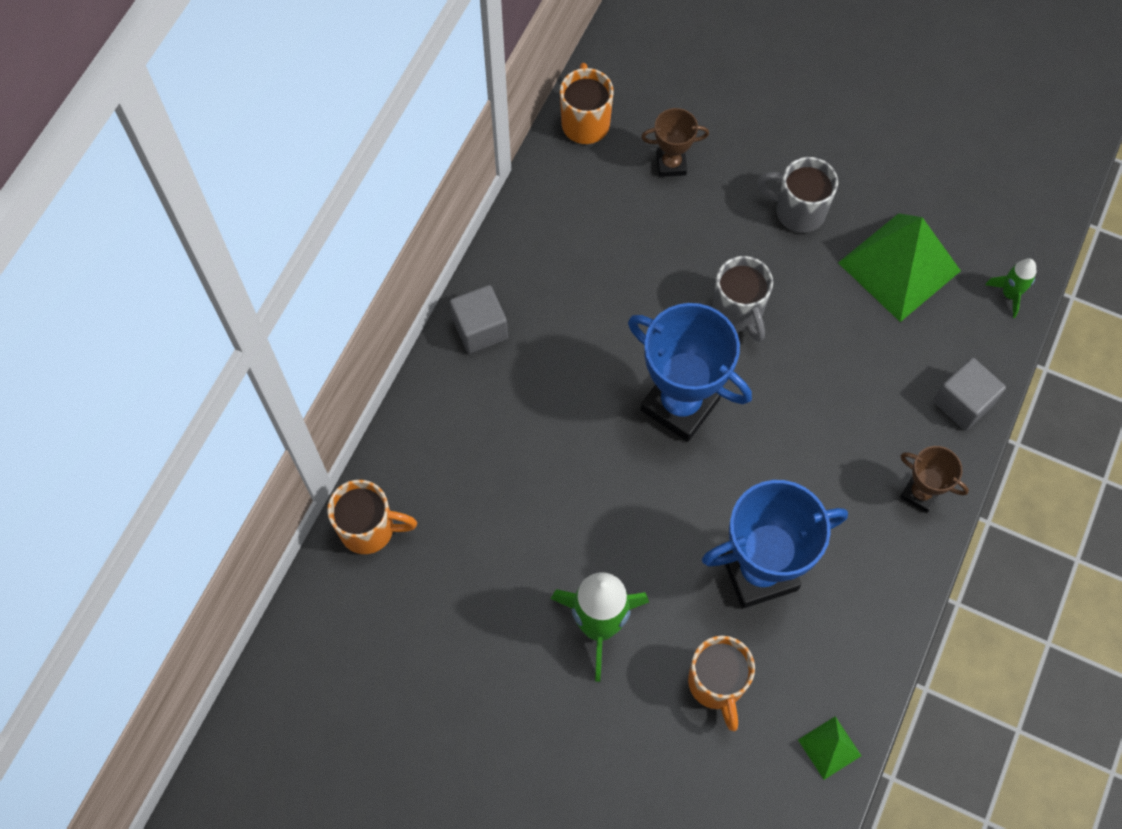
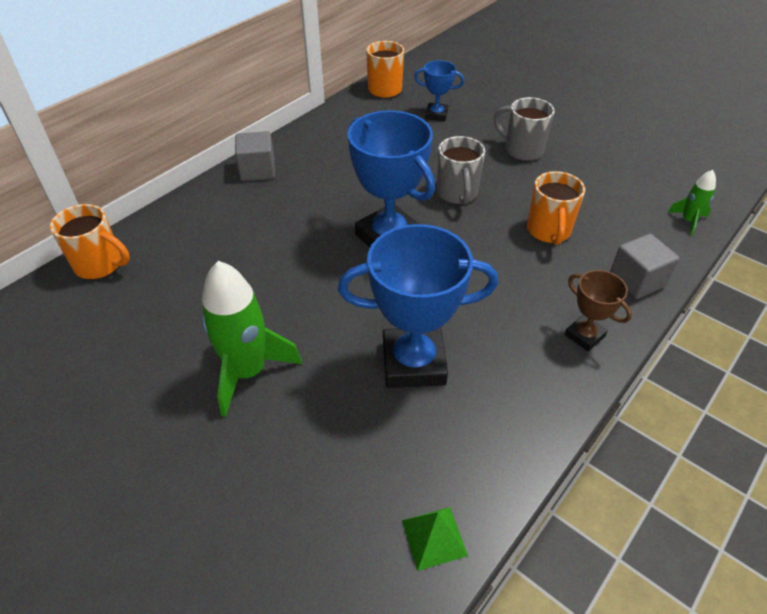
camera: 15 degrees right, 20 degrees down
(671, 164) = (436, 115): brown trophy -> blue trophy
(716, 684) = (336, 446): orange mug -> orange mug (548, 231)
(899, 266) = (596, 190): green pyramid -> none

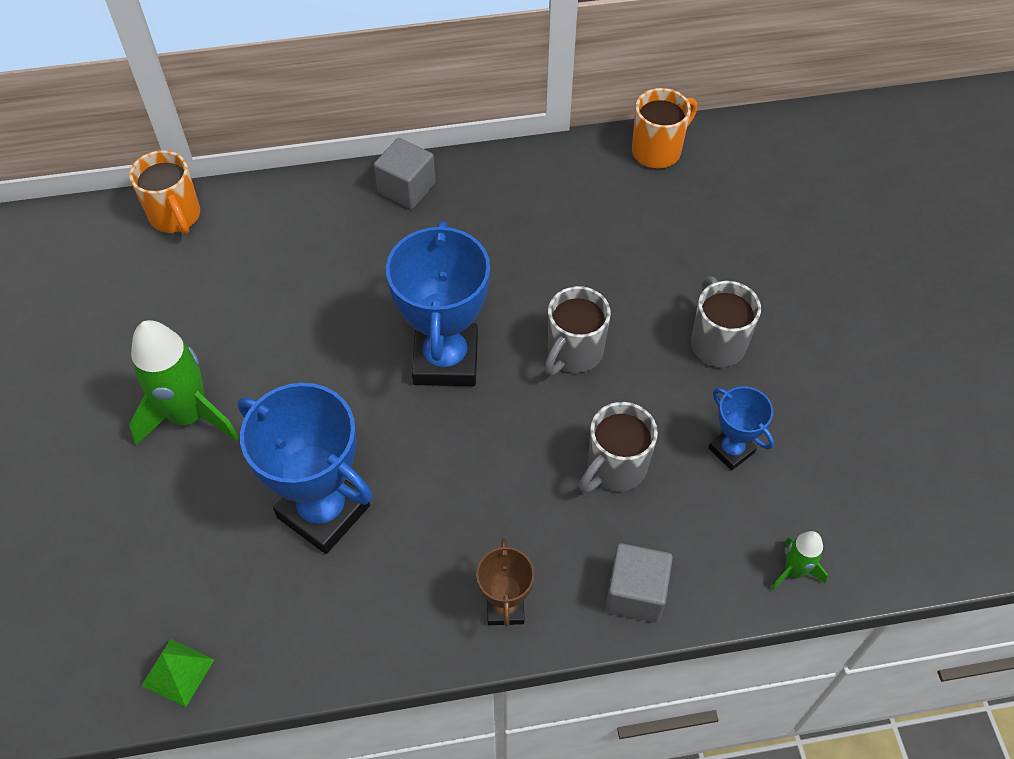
camera: 40 degrees right, 10 degrees up
(436, 115) = (675, 227): blue trophy -> blue trophy (731, 450)
(548, 231) = (615, 468): orange mug -> grey mug

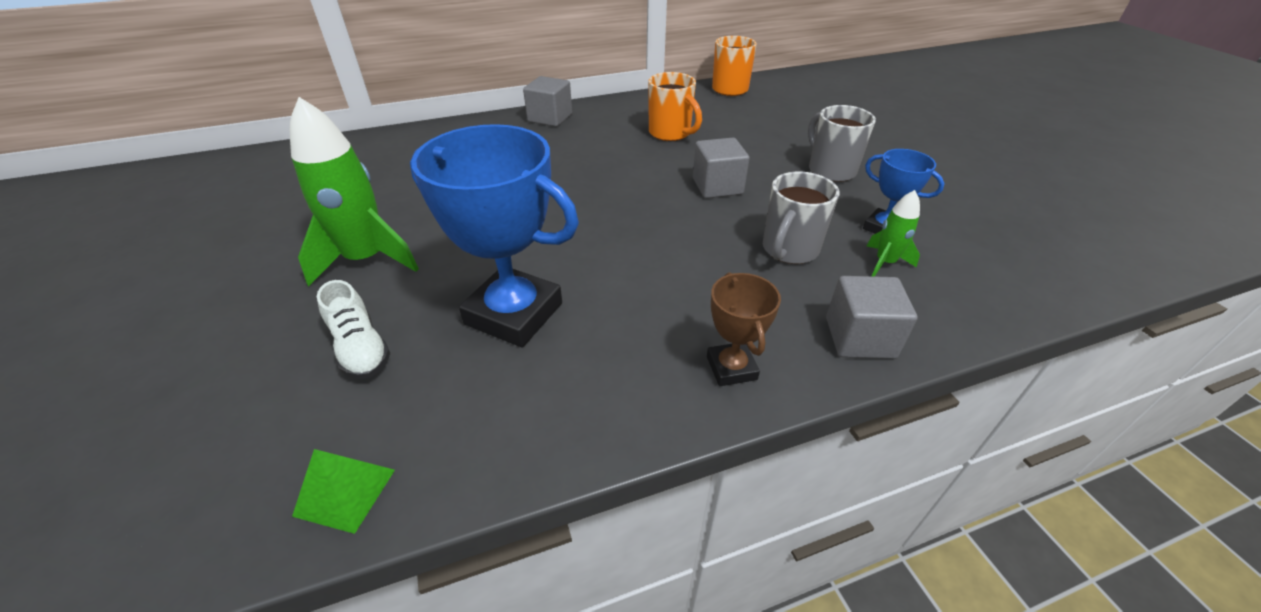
camera: 10 degrees left, 15 degrees down
(176, 217) = (358, 146): orange mug -> orange mug (671, 133)
(186, 531) = (361, 348): none -> white shoe
(445, 360) = (608, 200): blue trophy -> none
(573, 353) = (717, 186): grey mug -> grey cube
(794, 571) = (997, 301): green rocket -> green rocket (885, 262)

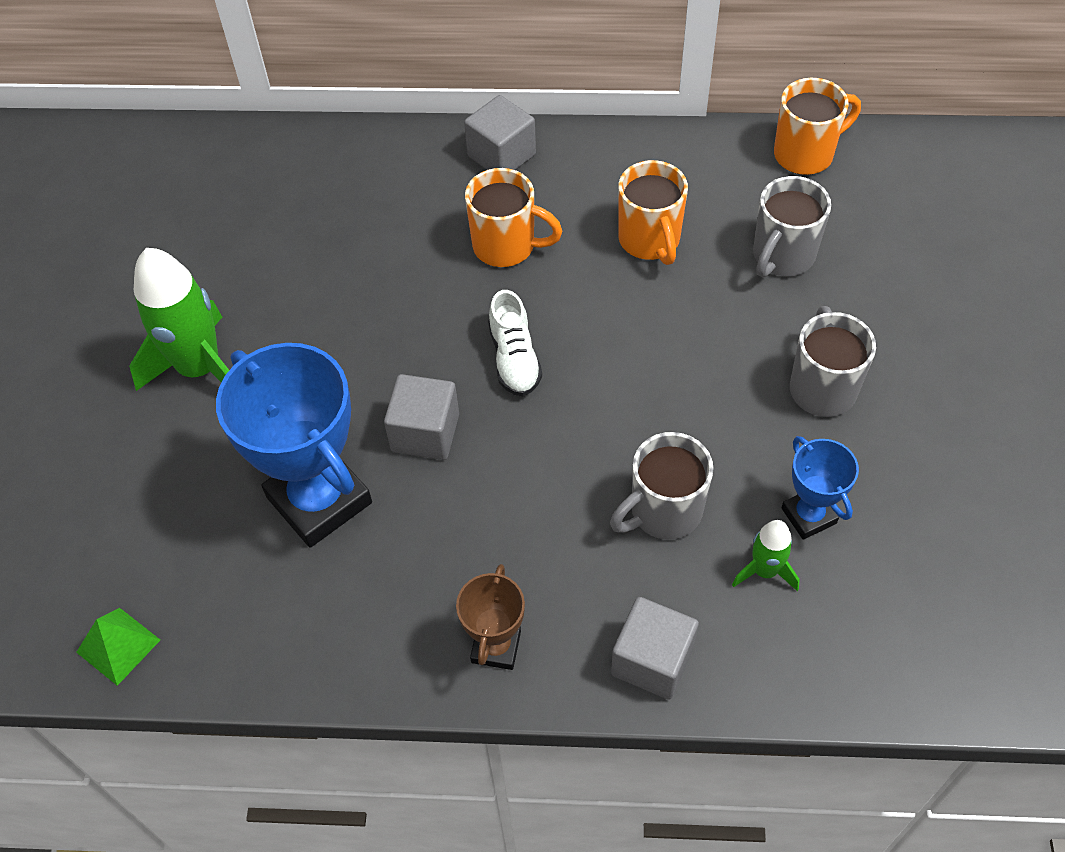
camera: 25 degrees right, 15 degrees up
(361, 348) = (165, 494): white shoe -> white shoe (514, 359)
(579, 152) = (506, 246): none -> orange mug
(717, 186) = (647, 371): grey cube -> grey cube (425, 433)
(754, 125) = (782, 256): none -> grey mug

